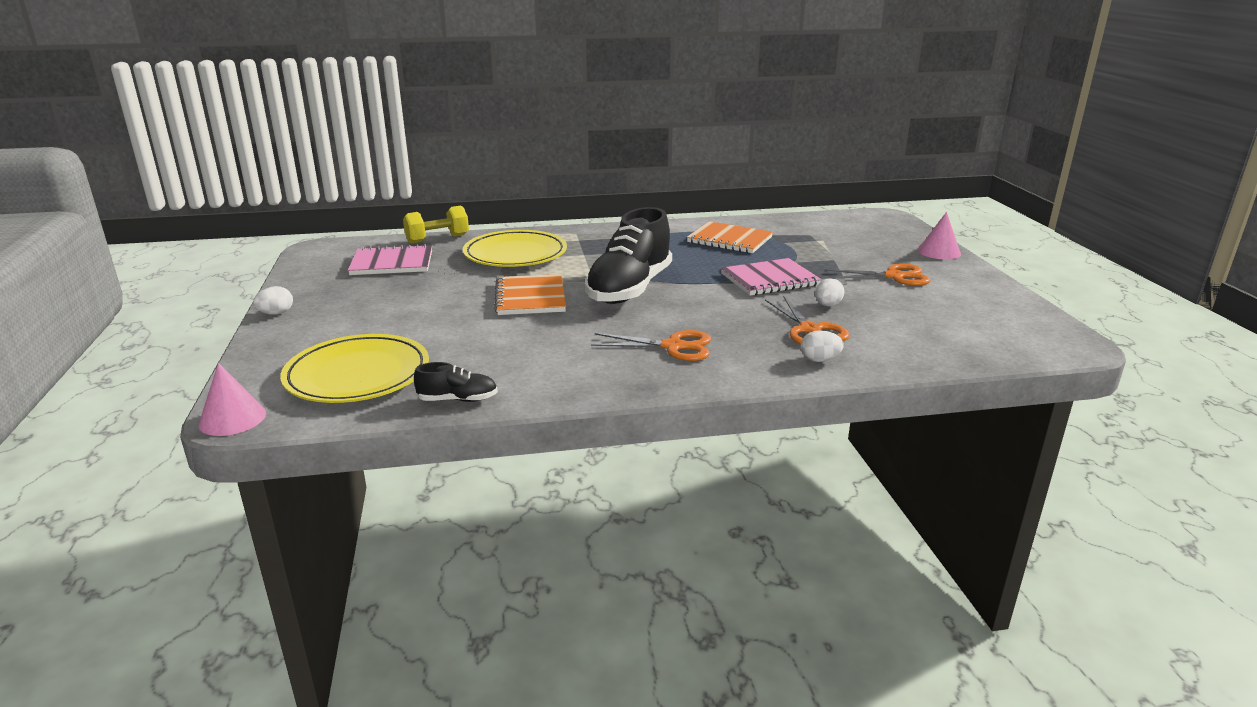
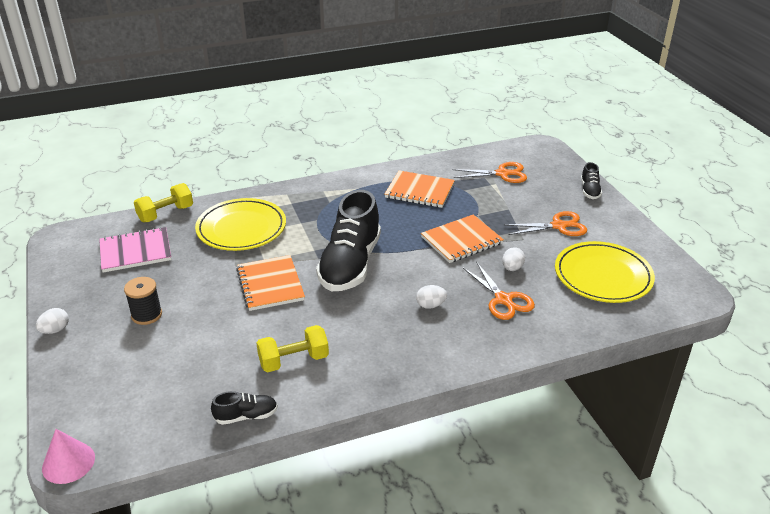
camera: 10 degrees left, 10 degrees up
(357, 375) = (154, 398): yellow plate -> yellow plate (603, 276)
(381, 310) = (146, 315): none -> black spool
(534, 359) = (294, 360): none -> yellow dumbbell
(673, 346) = (401, 332): orange scissors -> orange scissors (502, 174)
(769, 280) = (461, 240): pink notebook -> orange notebook
(819, 360) = (516, 334): white egg -> white egg (430, 305)
(939, 252) = (589, 191): pink cone -> black shoe

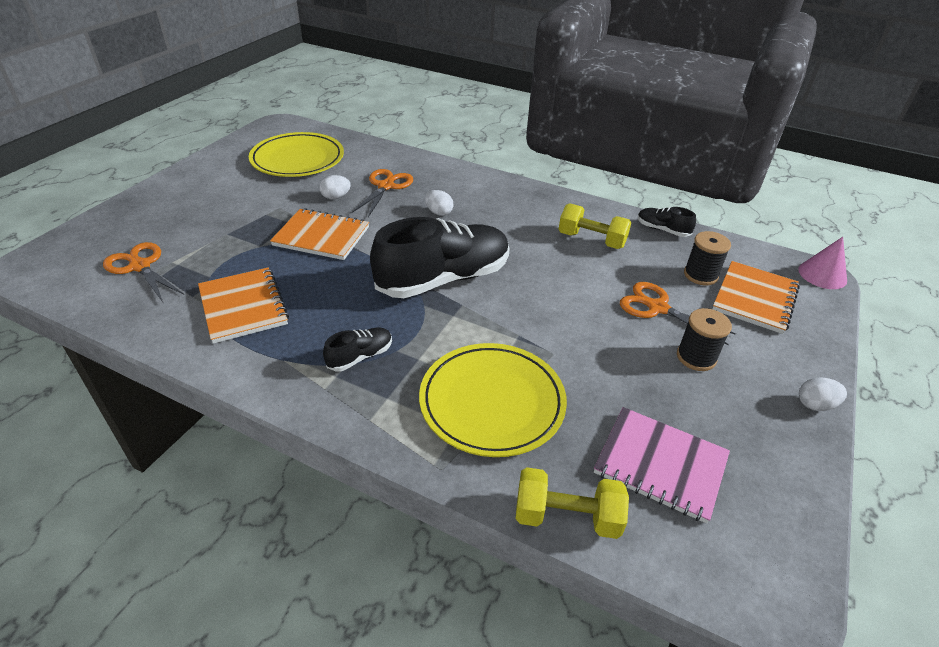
camera: 135 degrees left, 5 degrees up
(180, 385) = (700, 275): none -> black spool
(270, 284) = (540, 308): orange notebook -> orange notebook (754, 298)
(558, 226) = (234, 198): orange scissors -> orange scissors (657, 308)
(589, 191) = (138, 203): black shoe -> black shoe (360, 356)

